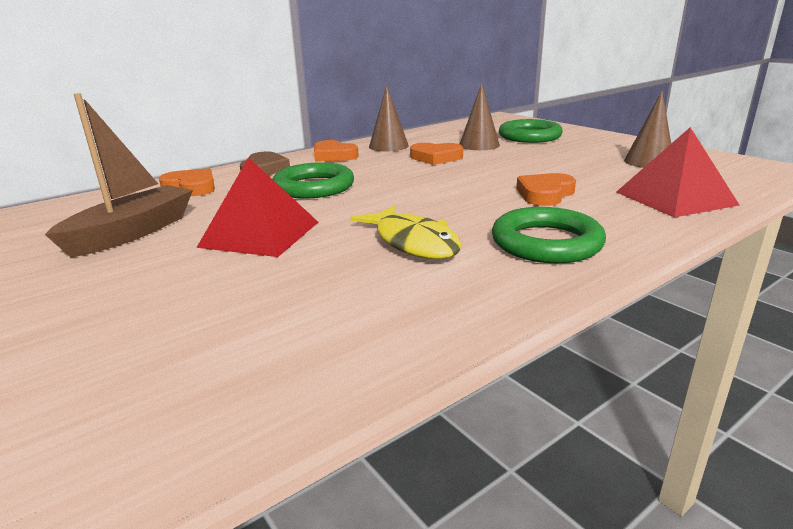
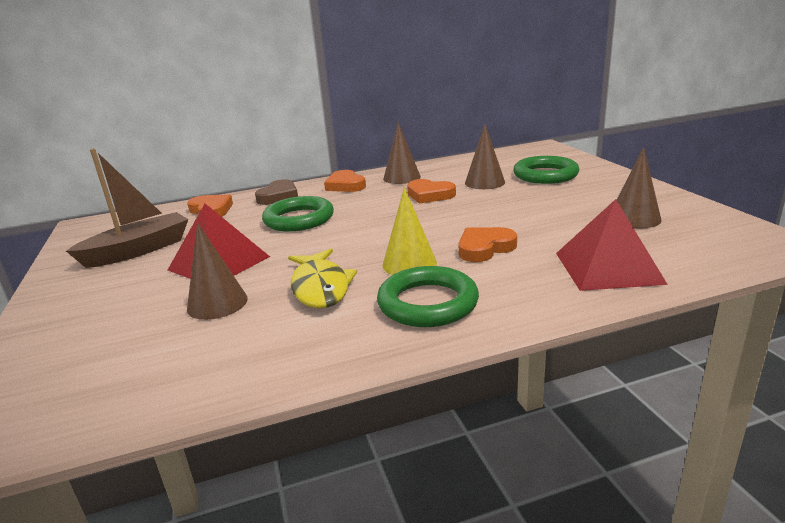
camera: 20 degrees right, 0 degrees up
(303, 271) = (217, 303): none -> brown cone
(485, 213) = (409, 264): none -> yellow cone

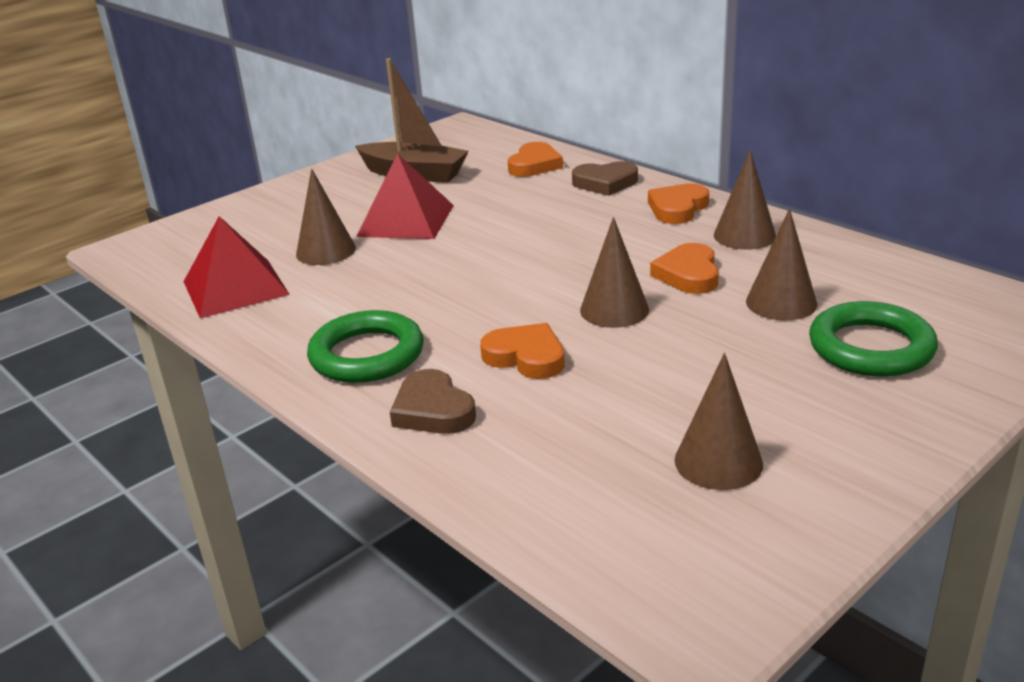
camera: 65 degrees right, 5 degrees up
(299, 219) = (541, 219): green ring -> none
(320, 287) = (377, 288): yellow fish -> none
(409, 264) = (455, 320): yellow cone -> none
(450, 217) = (614, 310): none -> brown cone
(531, 286) = (433, 410): none -> brown heart
(608, 268) = (514, 458): red pyramid -> red pyramid (235, 288)

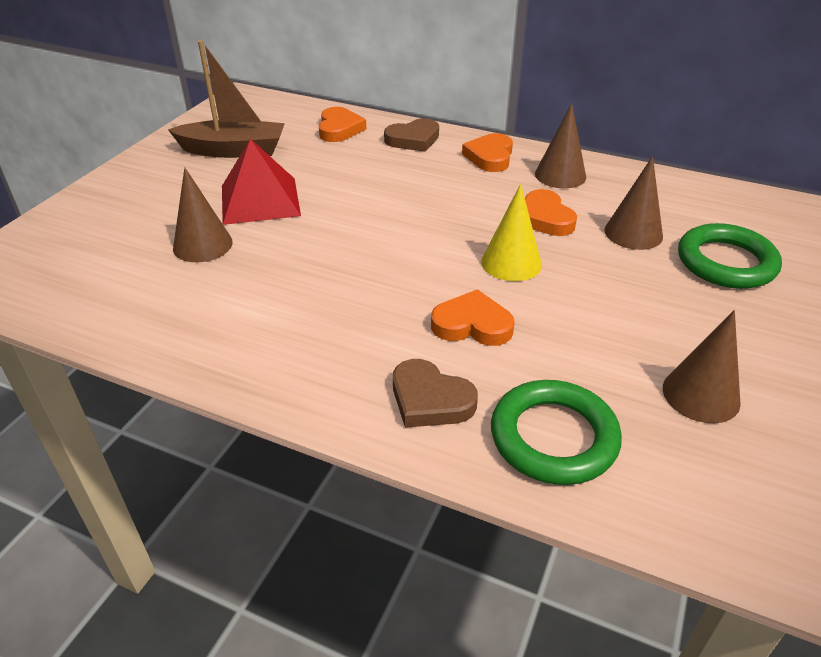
camera: 25 degrees left, 10 degrees up
(235, 288) = (134, 302): red pyramid -> none
(367, 355) = (324, 352): green ring -> green ring (553, 437)
(614, 310) = (511, 263): brown cone -> yellow cone

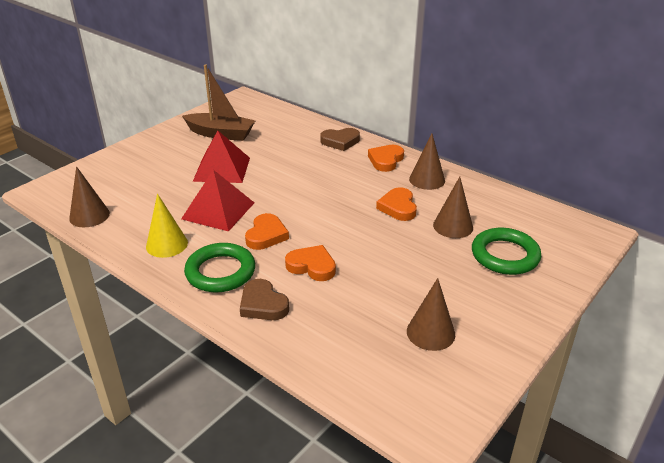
camera: 15 degrees right, 5 degrees down
(202, 245) = (175, 192): brown cone -> brown cone (89, 216)
(284, 263) = (218, 210): none -> red pyramid
(339, 129) = (295, 128): orange heart -> orange heart (266, 235)
(511, 263) = (358, 232): yellow cone -> yellow cone (167, 244)
(553, 437) = (323, 338): green ring -> green ring (220, 272)

